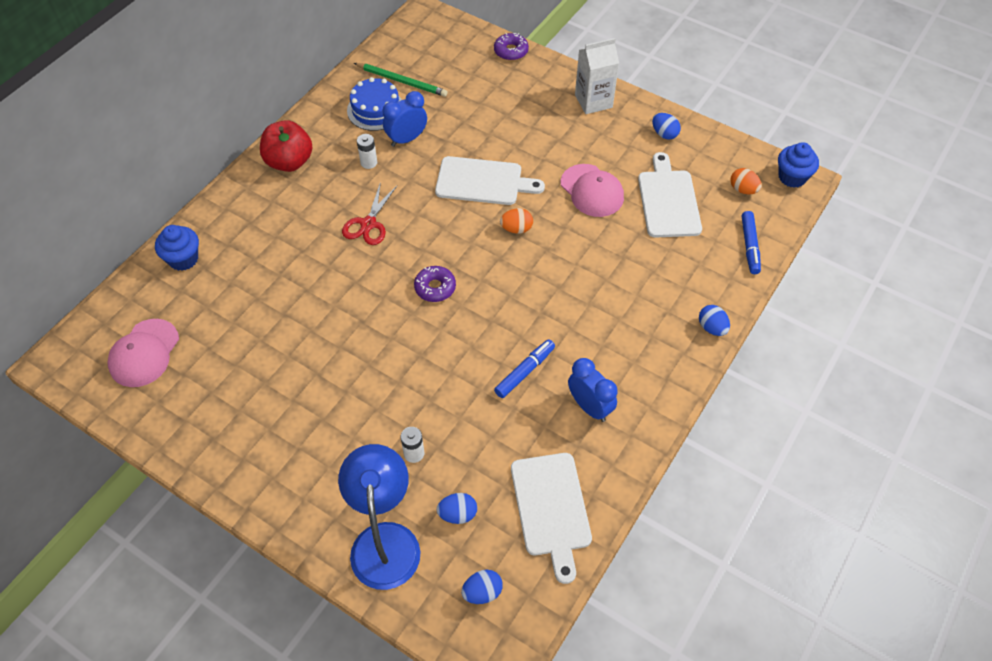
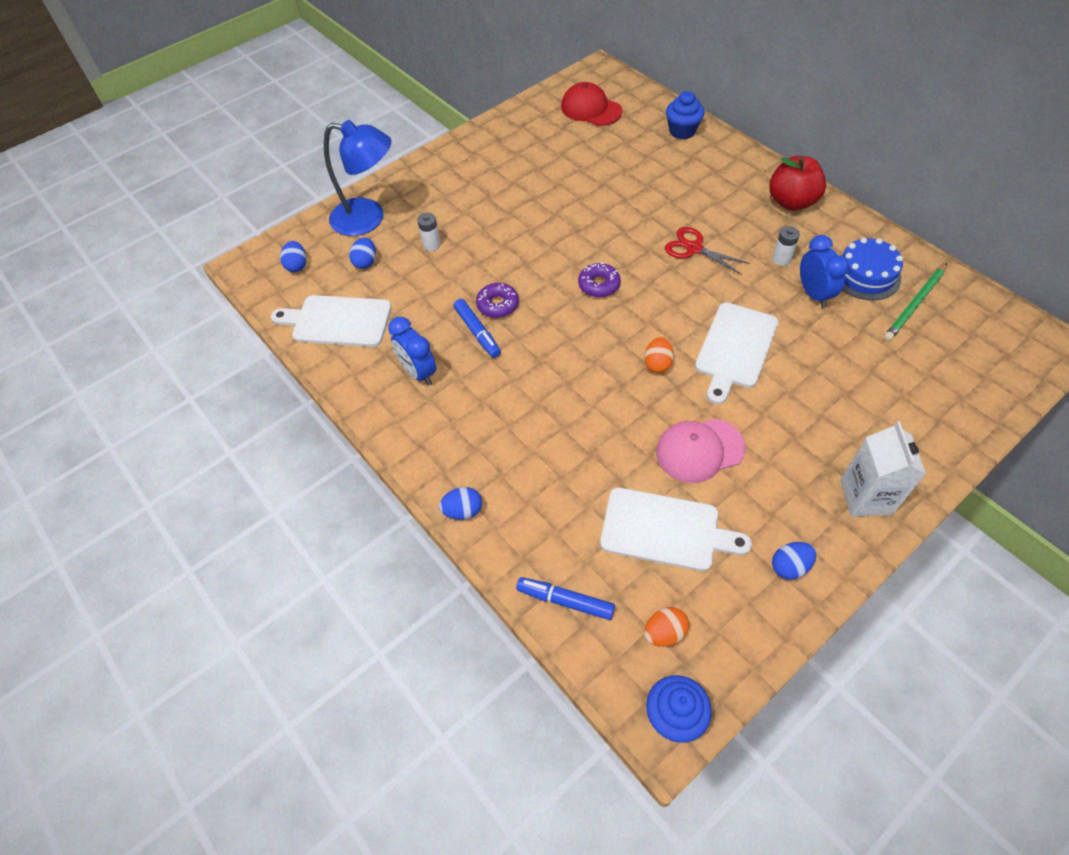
camera: 110 degrees right, 0 degrees up
(144, 353) = (591, 109): pink cap -> red cap
(511, 51) = (976, 425): purple donut -> purple donut (498, 305)
(589, 407) = (418, 372): blue clock -> blue clock turned 75 degrees clockwise

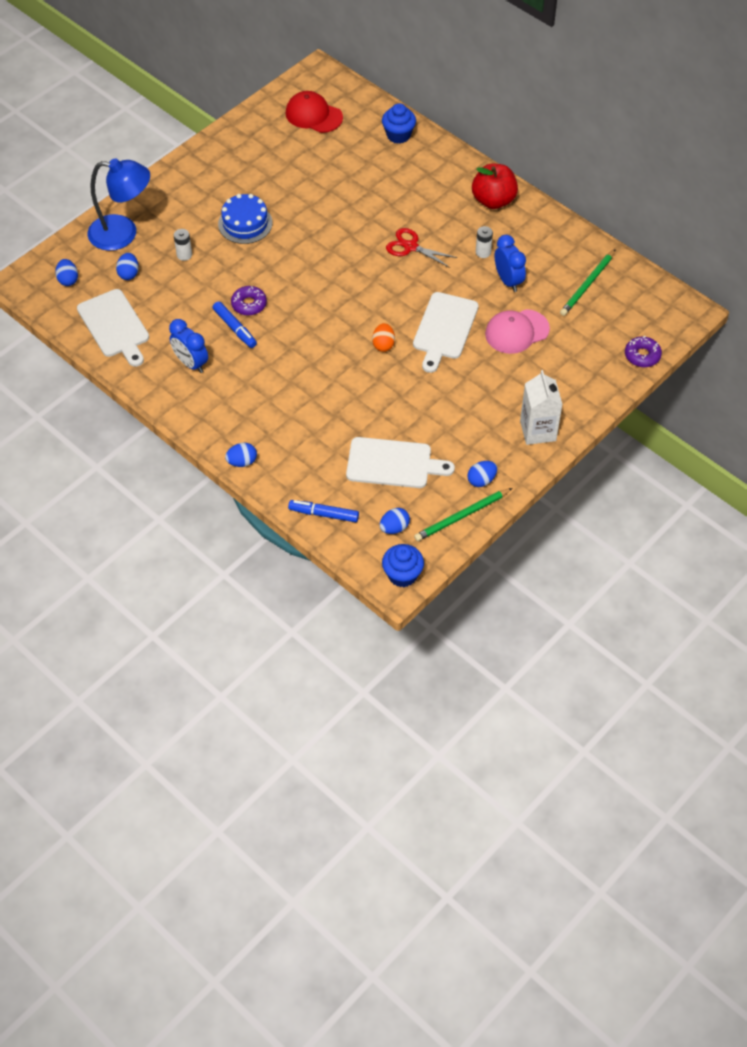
camera: 10 degrees left, 0 degrees up
(337, 321) = (115, 326): white cutting board -> white cutting board turned 120 degrees counterclockwise
(599, 285) = (332, 283): purple donut -> purple donut (642, 355)
(664, 633) = (394, 528): orange egg -> blue egg
(699, 450) = (417, 407): pink cap -> pink cap (516, 331)
(762, 623) = (462, 516): none -> green pencil
(865, 275) = (550, 262): blue cake -> blue cake (245, 223)

